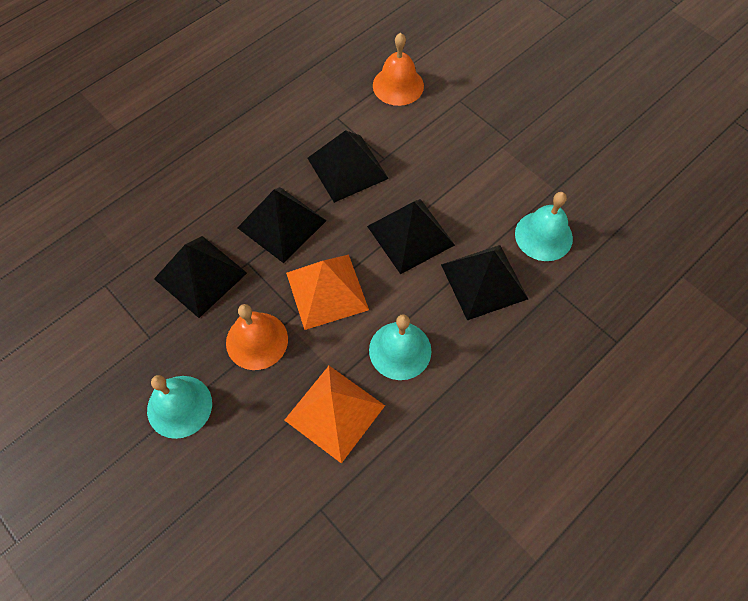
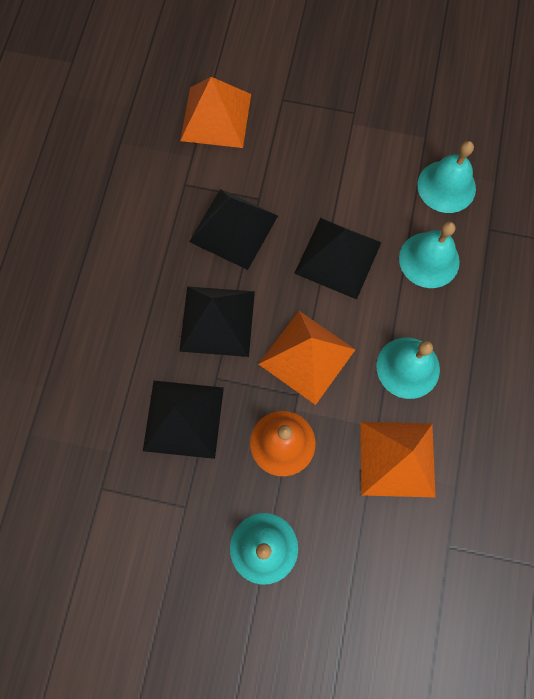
camera: 35 degrees left, 10 degrees up
(398, 85) = (216, 117): orange bell -> orange pyramid
(484, 281) = (429, 259): black pyramid -> turquoise bell

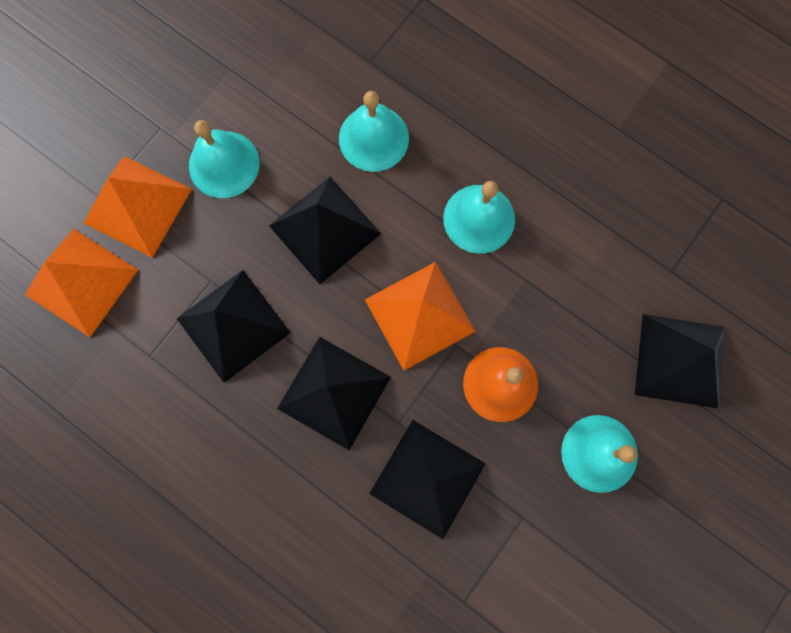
camera: 65 degrees left, 5 degrees up
(374, 585) = (679, 360): none -> black pyramid
(397, 459) = (567, 276): orange pyramid -> orange pyramid (138, 206)
(446, 186) = (300, 78): turquoise bell -> turquoise bell (224, 164)

